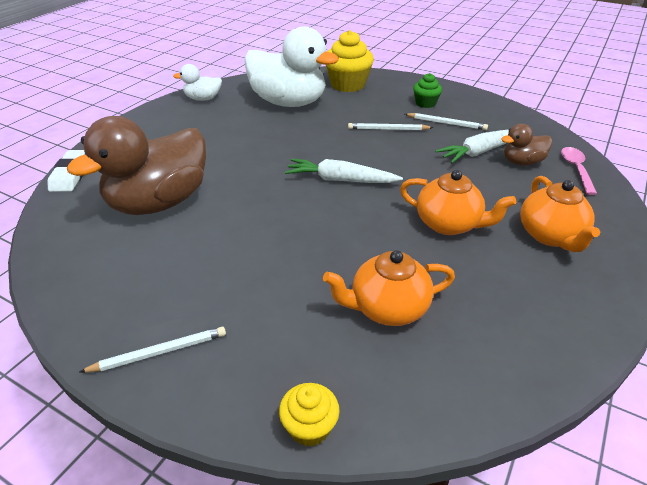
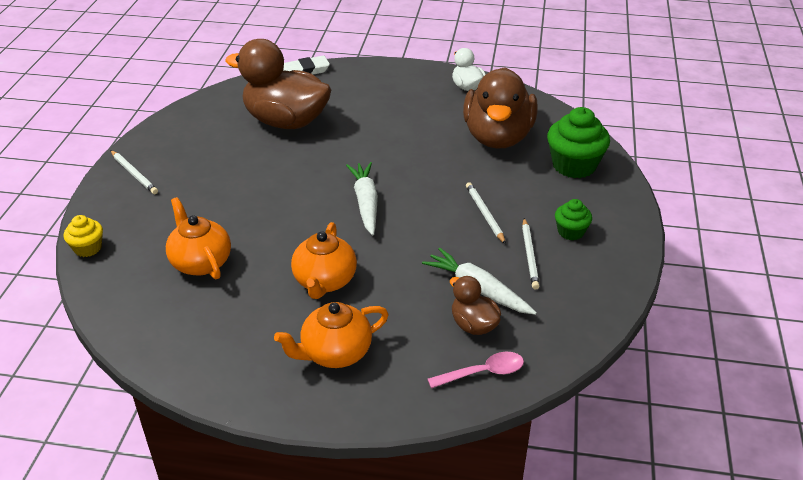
camera: 70 degrees right, 0 degrees up
(288, 102) = (498, 137): white duck -> brown duck
(348, 85) = (574, 165): yellow cupcake -> green cupcake

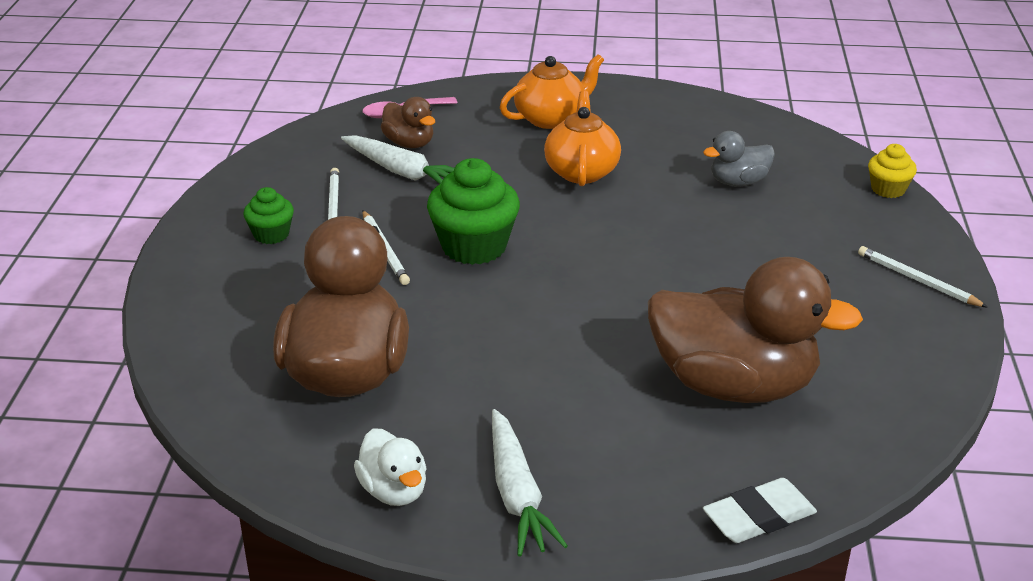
camera: 175 degrees right, 5 degrees down
(201, 262) = (738, 182): orange teapot -> grey duck
(366, 203) = (554, 256): white carrot -> white carrot (517, 494)
(574, 165) = (231, 327): green cupcake -> green cupcake (474, 246)

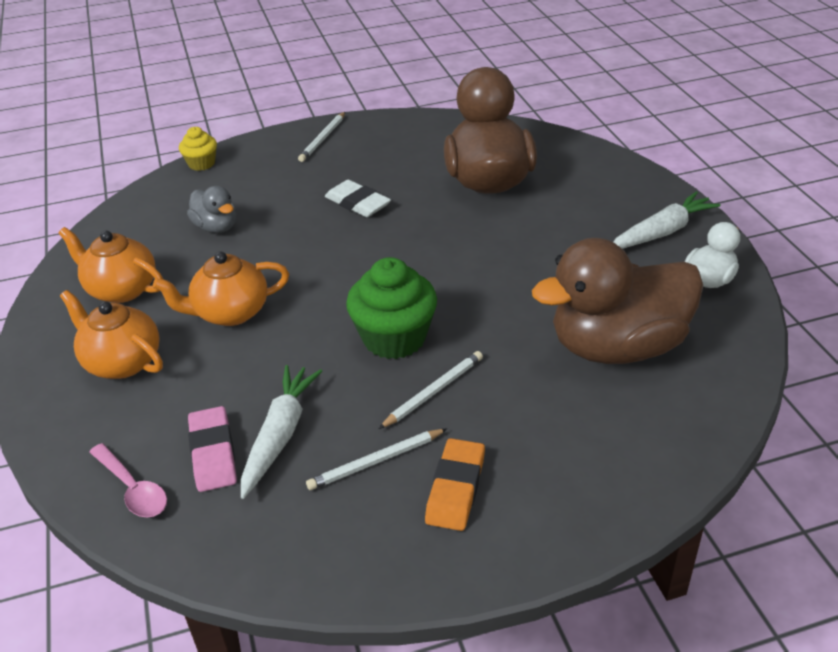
camera: 110 degrees left, 5 degrees up
(271, 234) = (455, 488): green cupcake -> orange eraser
(409, 143) = (213, 453): brown duck -> pink eraser
(658, 125) = (121, 289): none -> orange teapot
(759, 517) = (598, 153): white eraser -> white eraser (357, 203)

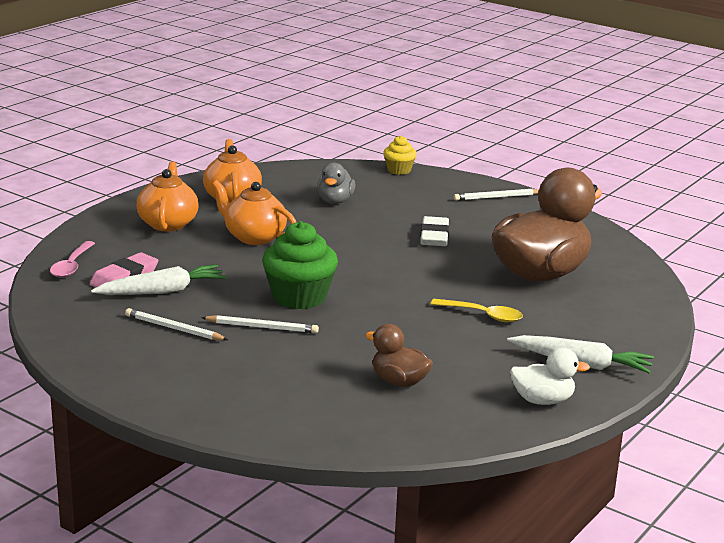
camera: 50 degrees right, 15 degrees down
(455, 488) = (180, 361): orange eraser -> none
(534, 244) = (483, 315): none -> yellow spoon
(617, 347) = (399, 381): brown duck -> brown duck, size x0.47

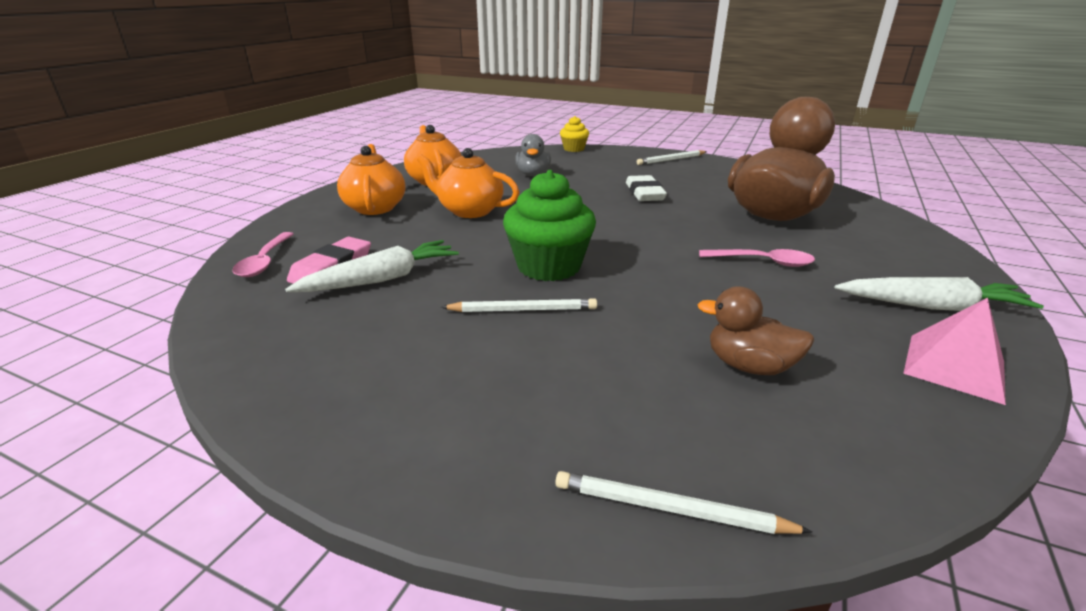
camera: 10 degrees left, 5 degrees up
(174, 328) = (407, 327): white pencil -> white pencil (670, 509)
(483, 315) = (763, 262): yellow spoon -> pink spoon
(542, 400) = (954, 367): white duck -> pink pyramid

